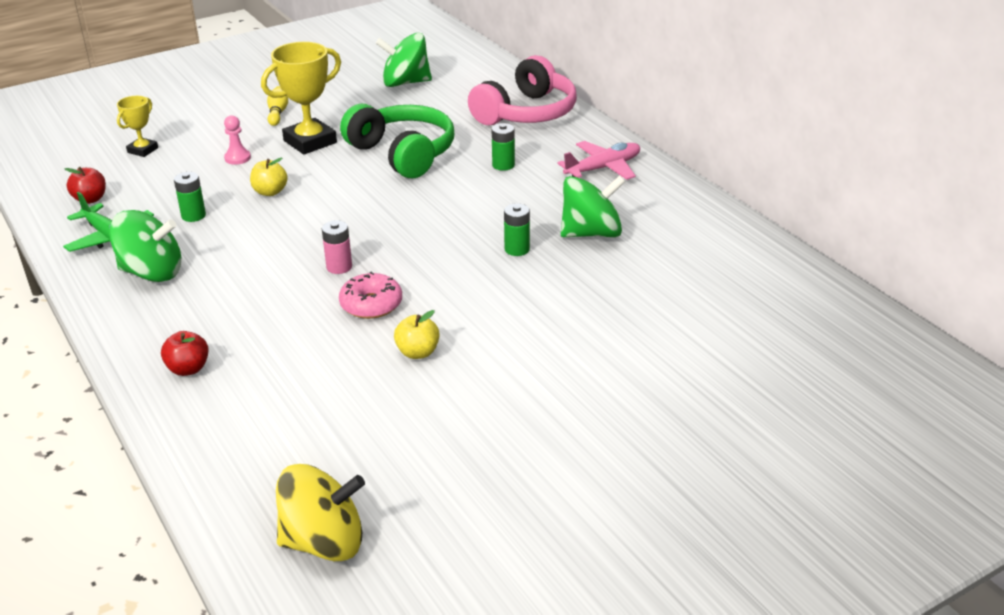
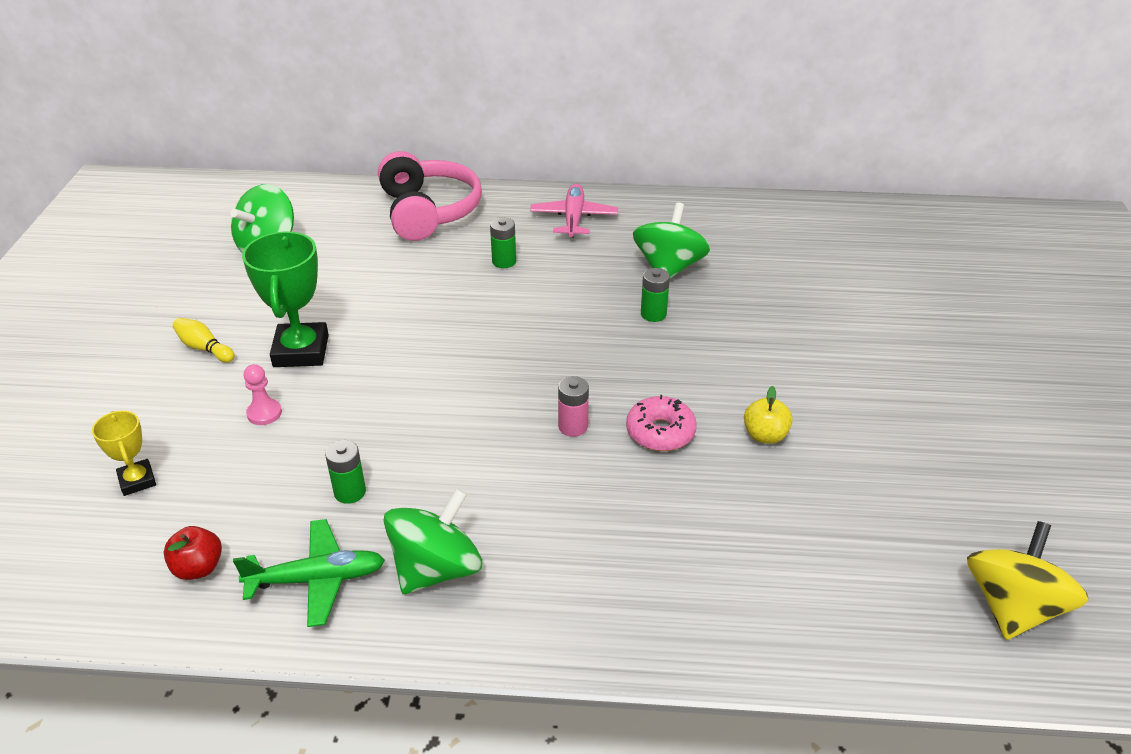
camera: 55 degrees left, 5 degrees up
(188, 369) = (661, 605): red apple -> none
(270, 192) = (370, 417): yellow apple -> none
(310, 142) = (301, 351): yellow trophy -> green trophy
(402, 154) = (408, 305): green headphones -> none

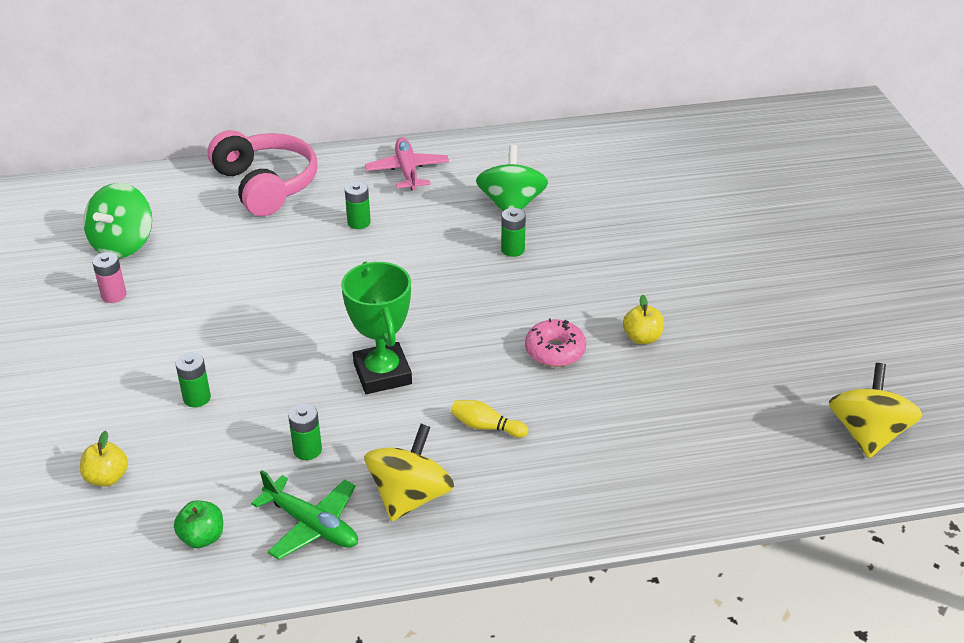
camera: 15 degrees left, 0 degrees up
(137, 480) = (107, 478): yellow trophy -> yellow apple
(198, 568) = (202, 537): red apple -> green apple
(204, 348) = (109, 350): yellow bowling pin -> yellow bowling pin (486, 427)
(264, 413) = (197, 398): pink pawn -> green battery
(301, 351) = (204, 337): green trophy -> green trophy (382, 374)
(317, 579) = (312, 525): green plane -> green plane turned 60 degrees clockwise
(436, 569) = (410, 496): green spinning top -> yellow spinning top
(573, 426) = (479, 359): pink battery -> pink battery (114, 295)

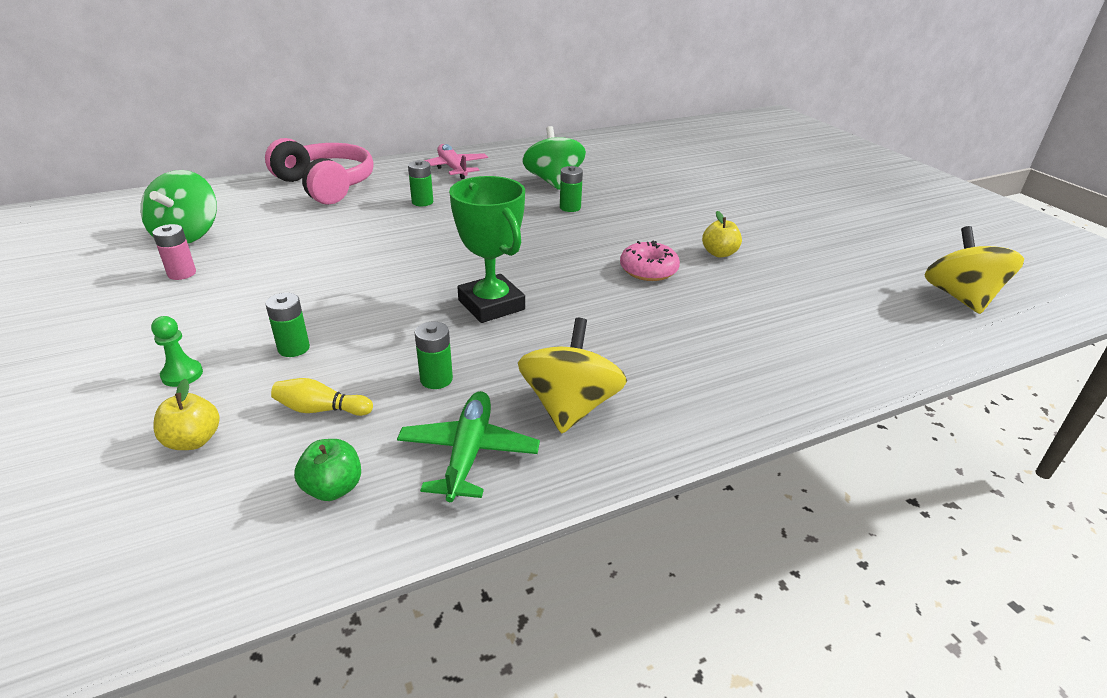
camera: 15 degrees left, 5 degrees down
(104, 412) = (182, 374): none -> green pawn
(312, 525) = (468, 453): green plane -> green plane turned 105 degrees counterclockwise
(486, 427) = (617, 335): yellow bowling pin -> yellow bowling pin (321, 409)

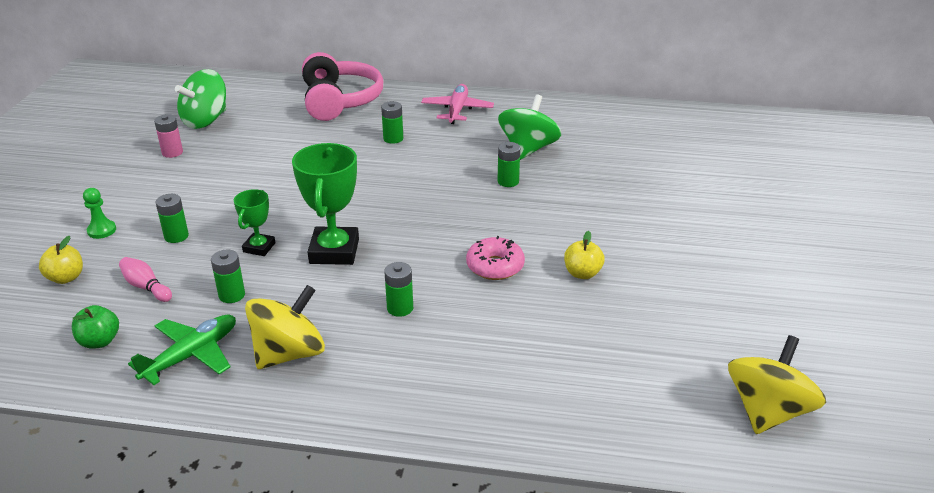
camera: 35 degrees right, 0 degrees up
(321, 409) = (146, 287): yellow bowling pin -> pink bowling pin
(408, 327) = (259, 247): none -> green trophy
(617, 329) = (400, 308): none -> green battery

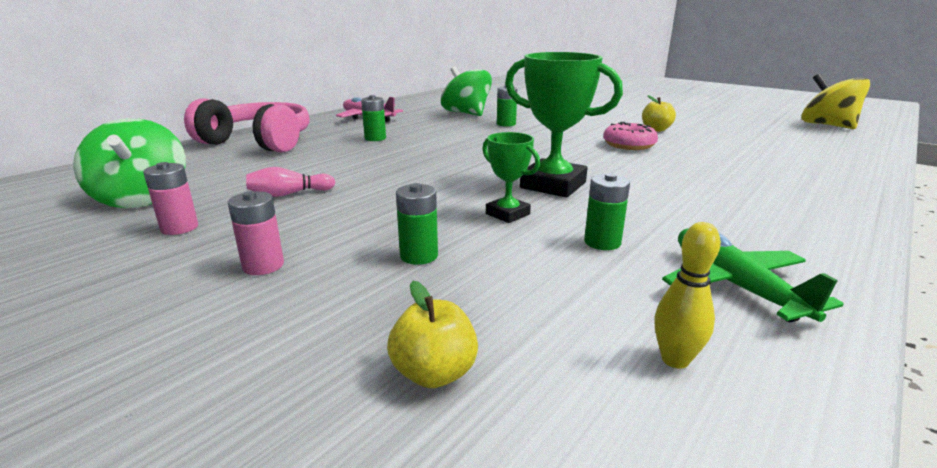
camera: 60 degrees left, 10 degrees down
(99, 341) = (675, 359): green apple -> yellow bowling pin
(102, 230) = (315, 313): green pawn -> none
(141, 196) = (263, 266): none -> pink battery
(146, 287) = (536, 296): pink bowling pin -> pink bowling pin (289, 194)
(289, 353) = (742, 231): yellow spinning top -> none
(400, 308) = (675, 178): green battery -> none

